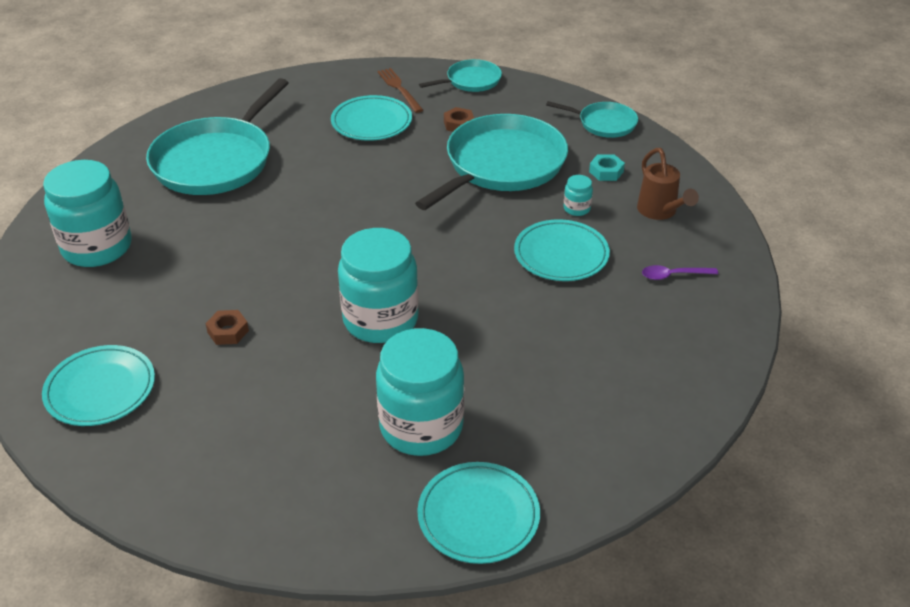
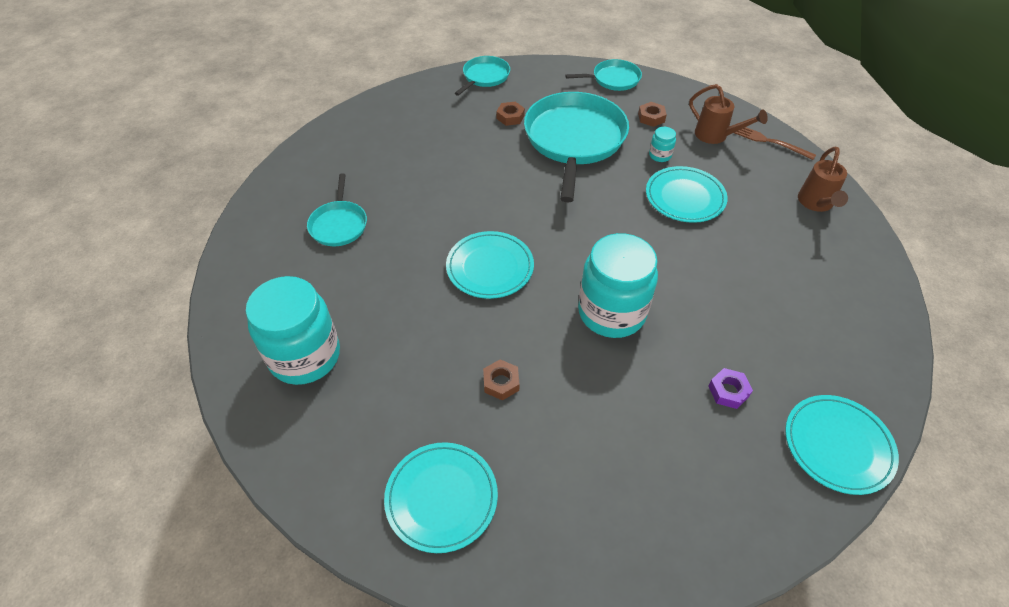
camera: 30 degrees left, 10 degrees up
(216, 160) = (339, 224): turquoise pan -> turquoise pan, size x0.50
(371, 122) = (440, 139): turquoise plate -> turquoise plate (490, 267)
(399, 89) = (435, 102): brown fork -> brown fork (769, 141)
(421, 427) = (728, 391): turquoise jar -> purple nut
(606, 172) = (651, 117): turquoise nut -> brown nut
(673, 275) = (771, 183): purple spoon -> none
(703, 313) = (816, 204): none -> brown watering can

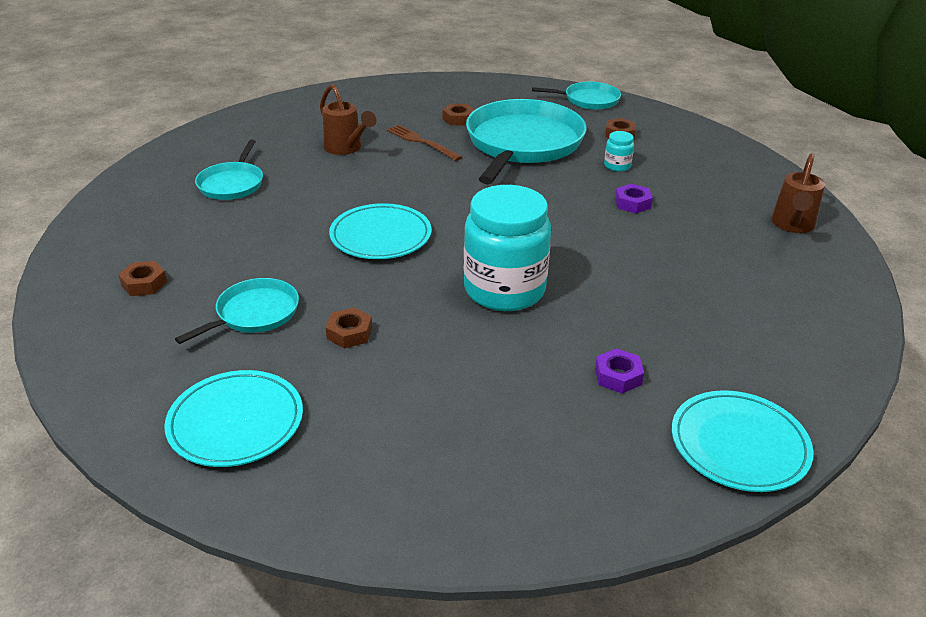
camera: 10 degrees right, 15 degrees down
(305, 356) = (144, 283): turquoise jar -> brown nut
(484, 77) = (444, 85): turquoise pan -> turquoise pan (254, 313)
(685, 197) = (632, 203): turquoise plate -> purple nut
(716, 136) = (691, 156): brown watering can -> brown watering can (346, 149)
(769, 141) = (753, 167): brown fork -> brown fork (421, 142)

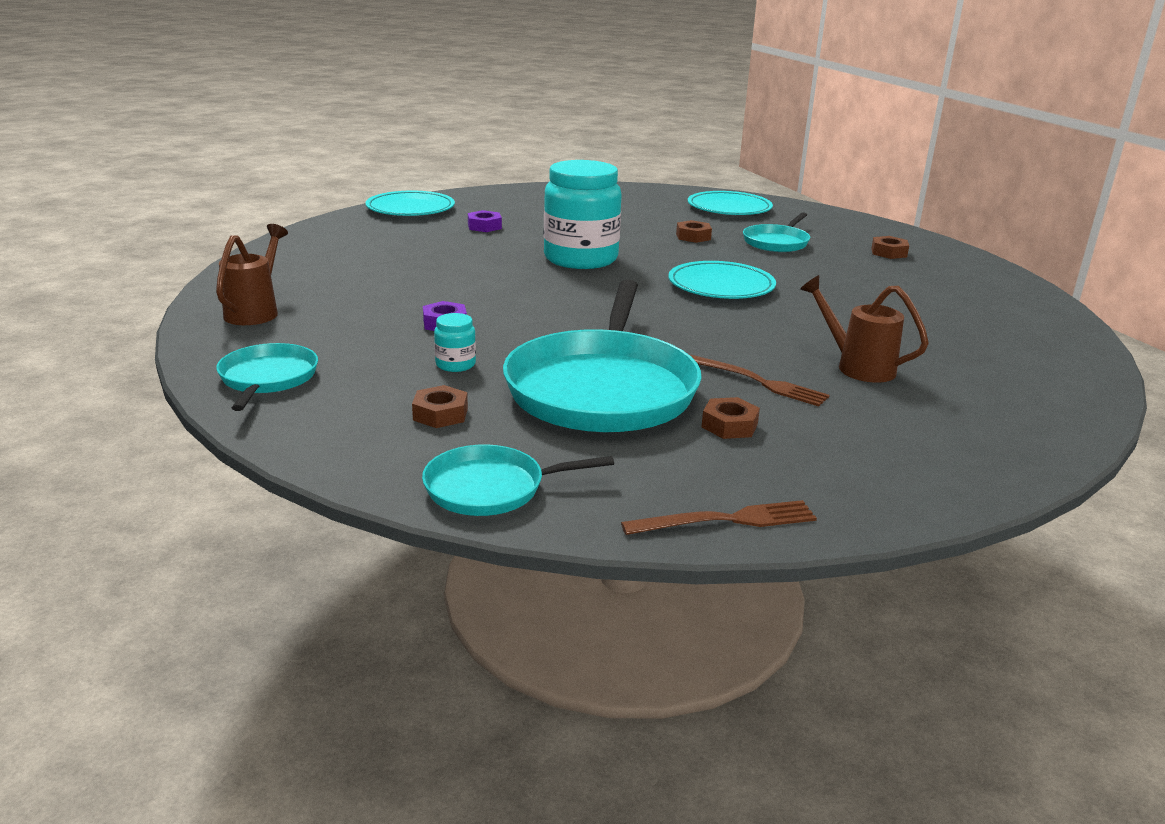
camera: 170 degrees right, 10 degrees down
(232, 184) = (939, 320): turquoise pan -> turquoise pan (267, 378)
(486, 83) = (726, 520): none -> brown fork

